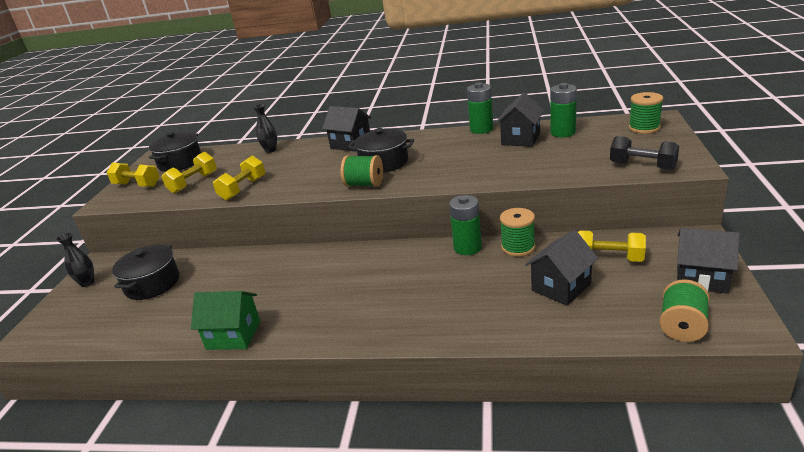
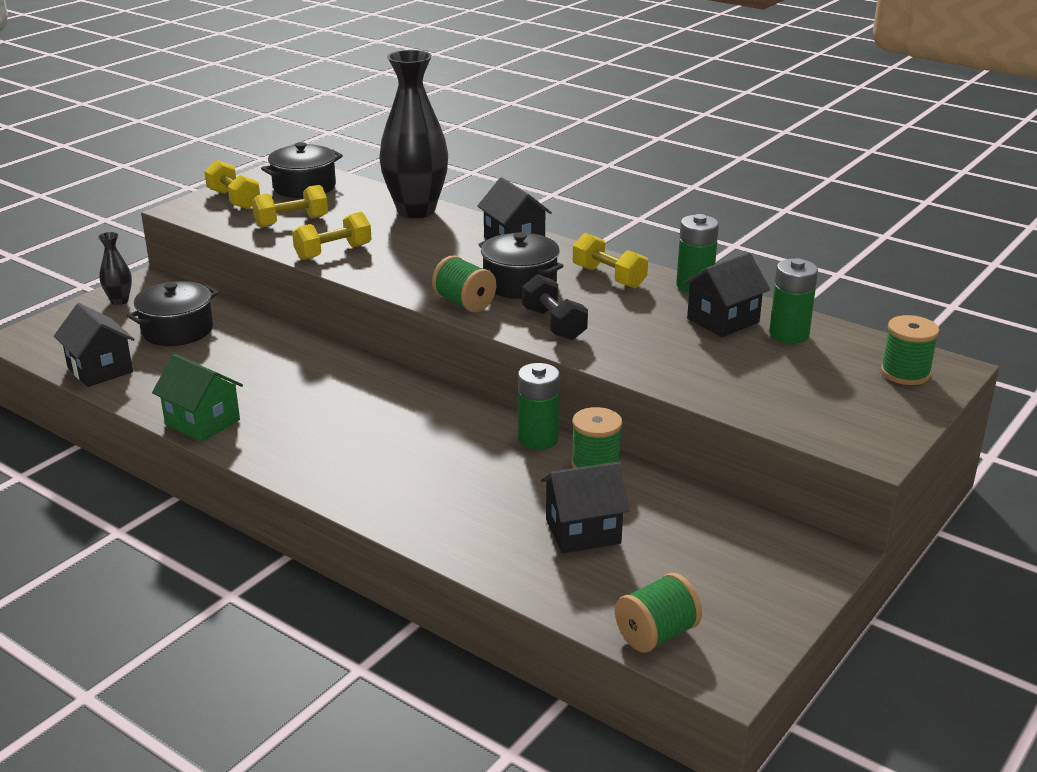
camera: 25 degrees right, 0 degrees up
(270, 150) = (416, 211): black vase -> black vase, size x2.28
(609, 258) = (682, 527): yellow dumbbell -> yellow dumbbell (609, 277)
(642, 166) = (815, 422): black dumbbell -> black dumbbell (554, 324)
(701, 278) = (758, 599): black house -> black house (100, 369)

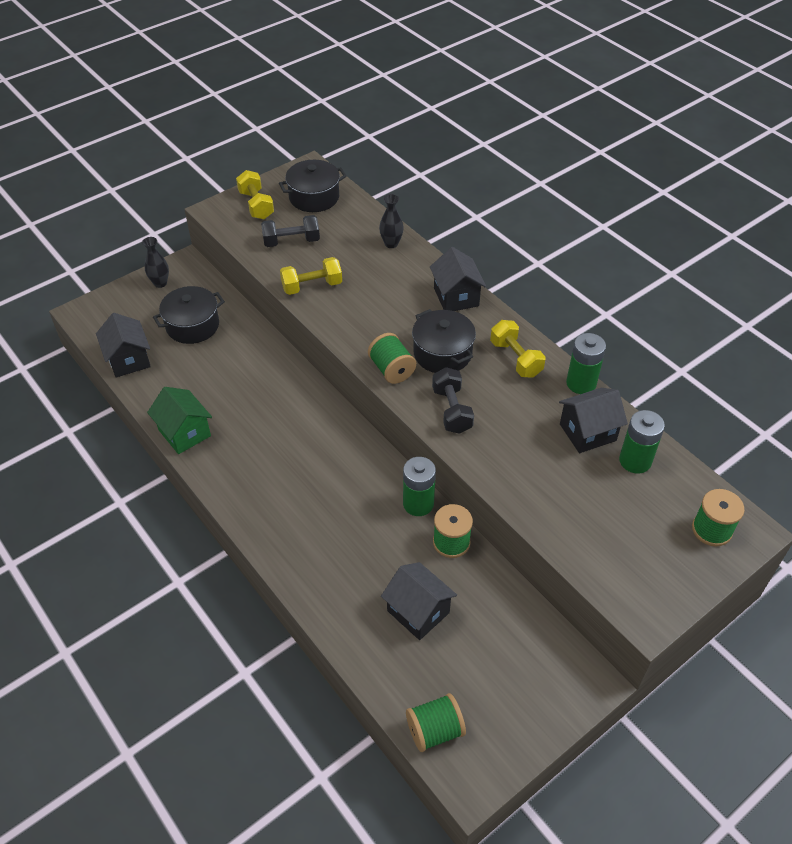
camera: 15 degrees right, 20 degrees up
(291, 222) = (291, 241): yellow dumbbell -> black dumbbell
(416, 211) = (391, 244): black vase -> black vase, size x0.44
(583, 531) = (418, 611): black house -> black house turned 45 degrees clockwise

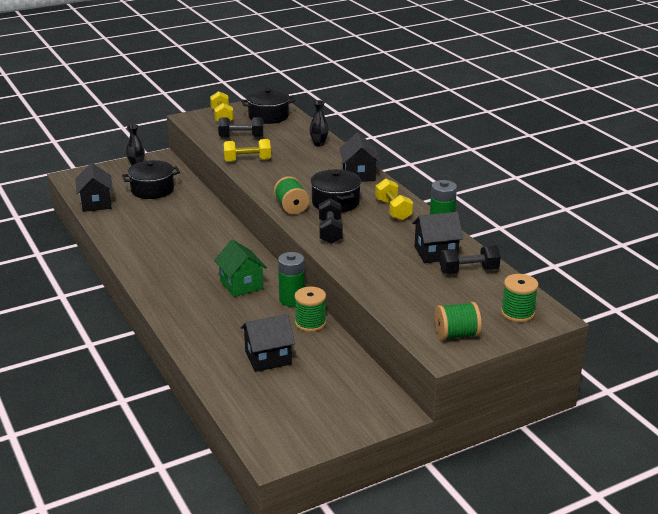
camera: 10 degrees right, 20 degrees down
(184, 433) = (123, 245): green house -> green house (241, 285)
(418, 611) = (268, 358): black house -> black house turned 75 degrees counterclockwise
(434, 730) = (255, 423): green spool -> green spool (456, 335)
(635, 461) = (468, 271): green battery -> black dumbbell

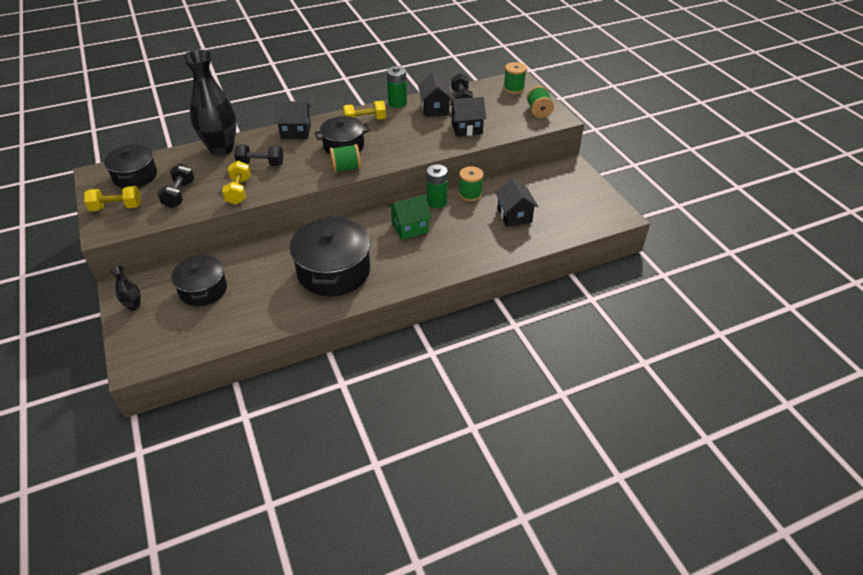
camera: 85 degrees left, 15 degrees up
(96, 203) = (217, 334): black house -> black house (467, 128)
(171, 247) = (334, 271): none -> black pot
(319, 144) = (221, 149): black vase -> black vase, size x2.28
(330, 232) = (394, 151): black dumbbell -> black dumbbell (261, 164)

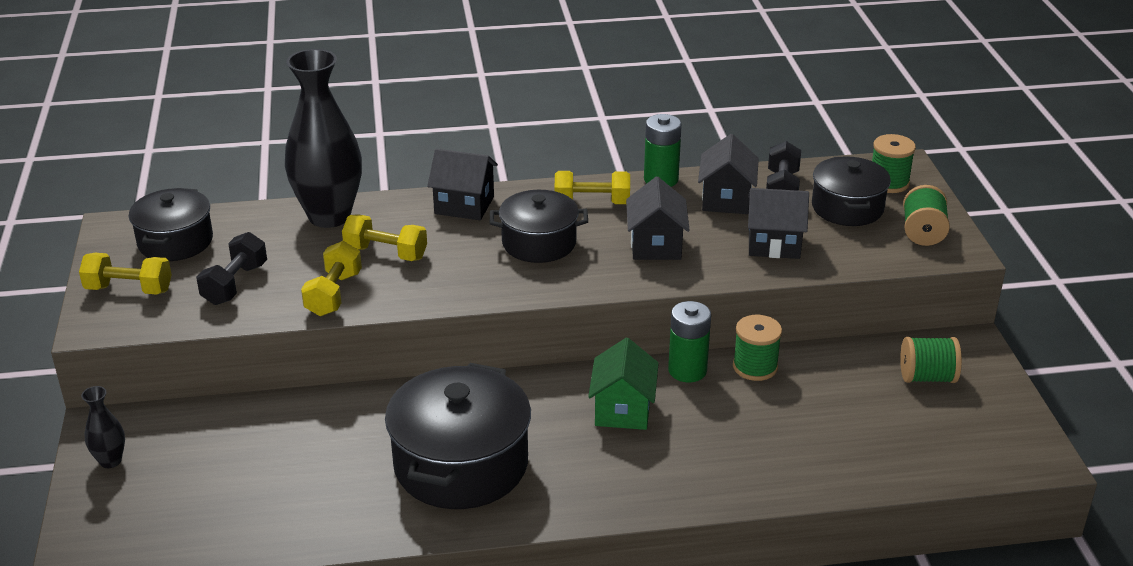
camera: 15 degrees right, 10 degrees down
(203, 290) = (230, 455): black pot -> black pot (847, 208)
(261, 164) = (386, 253): black dumbbell -> yellow dumbbell
(346, 168) = (530, 283): green spool -> green spool (927, 377)
(410, 228) = (623, 410): green house -> green house turned 75 degrees counterclockwise
(514, 215) = (827, 421): black house -> black house (656, 245)

